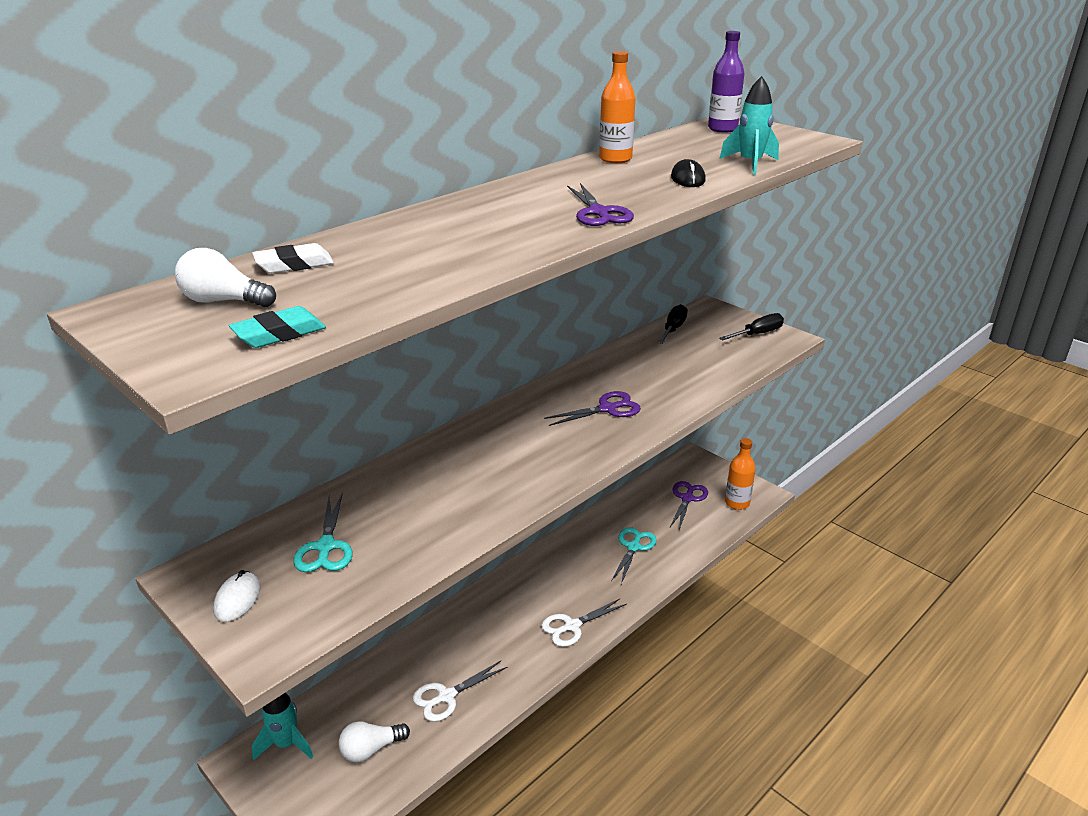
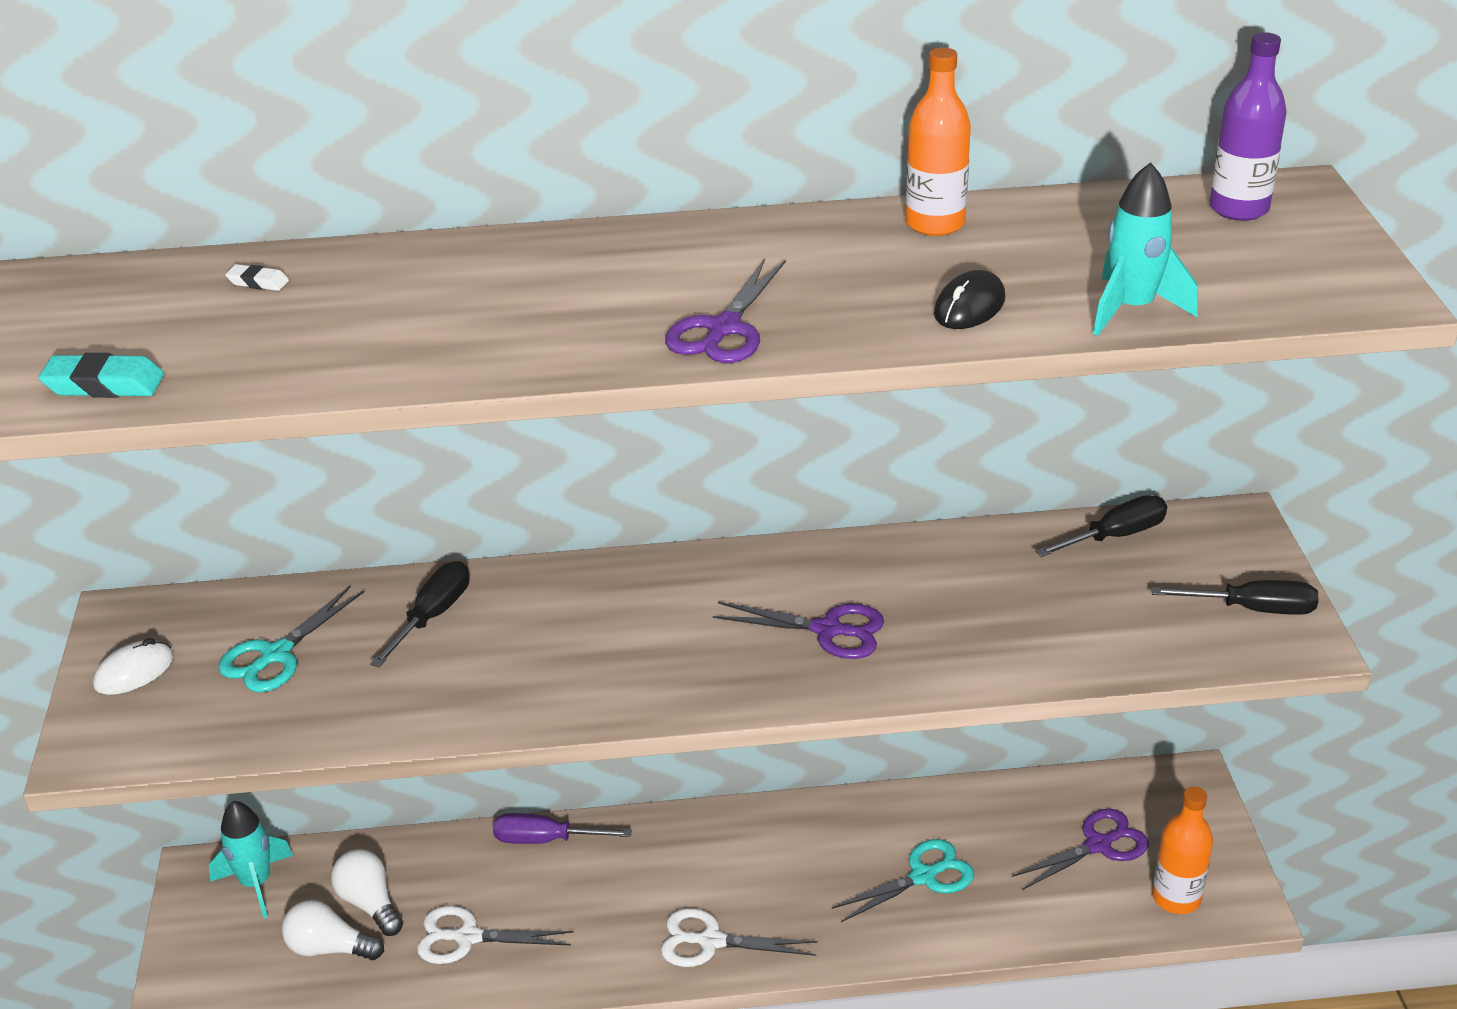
camera: 40 degrees right, 5 degrees up
(223, 301) = (123, 312): white light bulb -> white light bulb (369, 903)
(294, 265) = (258, 282): white eraser -> white eraser, size x0.57
(398, 487) = (433, 615): none -> black screwdriver
(437, 627) = (544, 839): none -> purple screwdriver

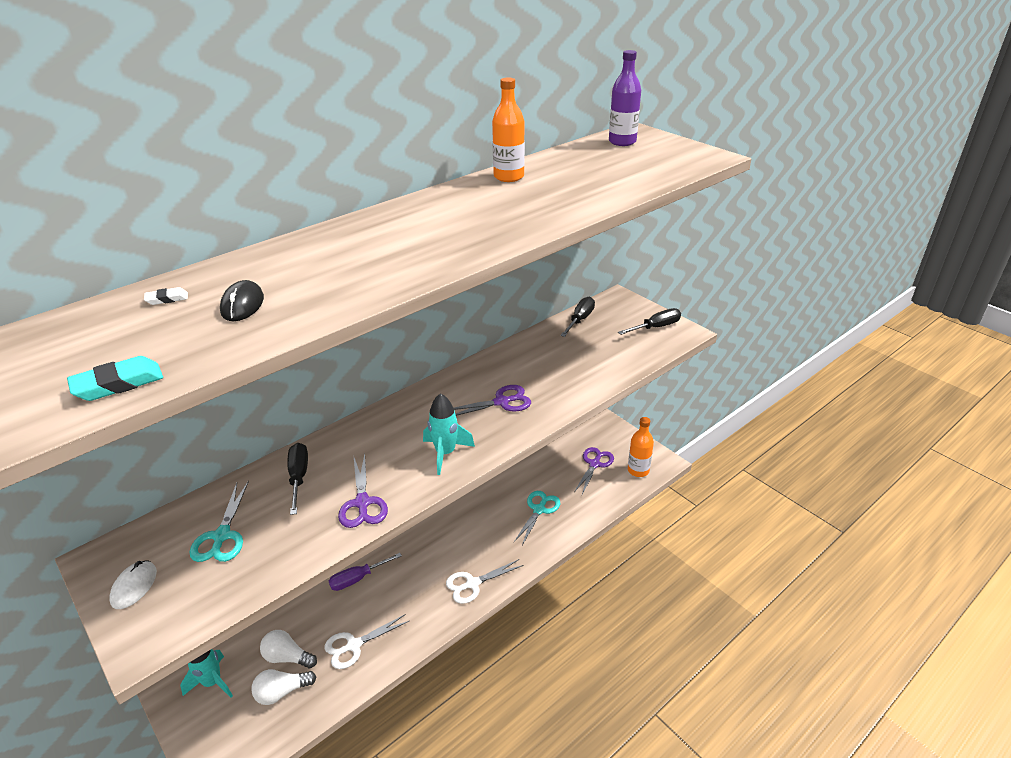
camera: 35 degrees left, 0 degrees up
(724, 329) = (469, 242): purple scissors -> purple scissors (362, 503)
(969, 307) = (567, 202): black mouse -> black mouse (242, 305)
(1132, 309) = (633, 185): turquoise rocket -> turquoise rocket (445, 453)

